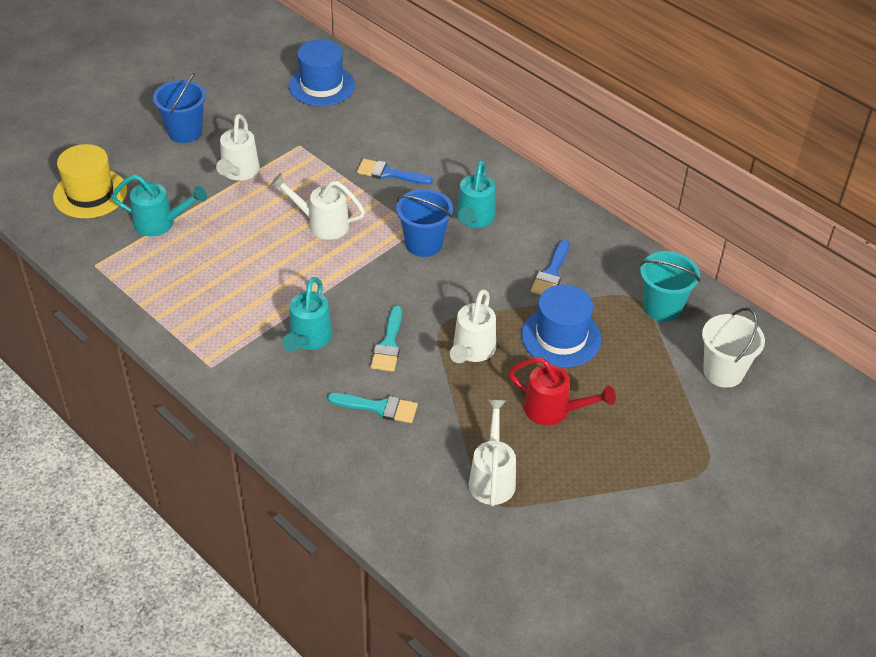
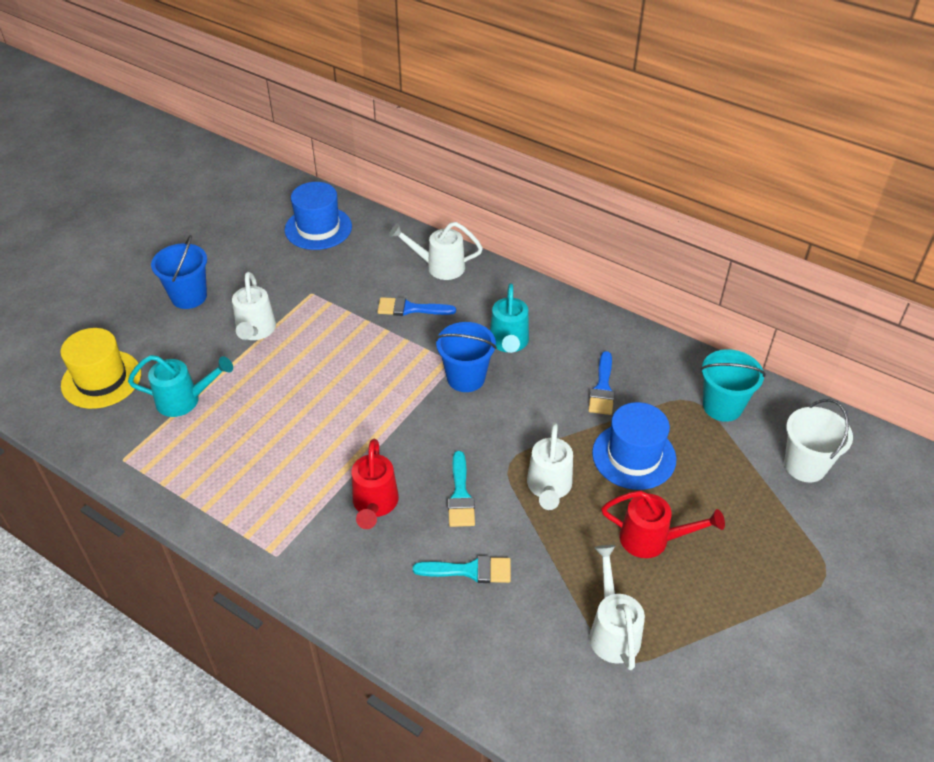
camera: 10 degrees left, 0 degrees up
(308, 339) = (374, 505): turquoise watering can -> red watering can
(322, 224) = (356, 373): white watering can -> white watering can (439, 267)

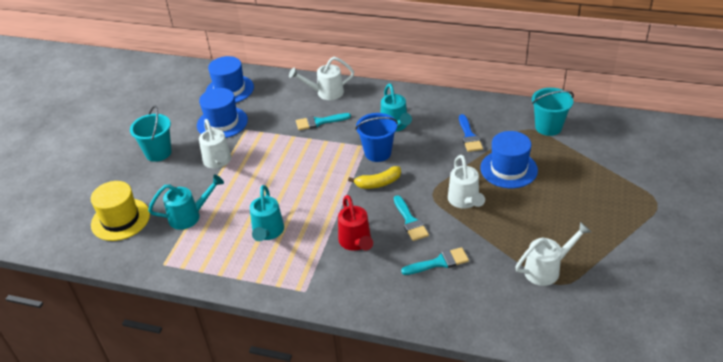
camera: 15 degrees left, 5 degrees down
(189, 296) = (158, 153): blue bucket -> turquoise bucket
(269, 454) = (267, 232): none -> turquoise watering can
(286, 275) = (222, 122): none -> blue hat
(410, 309) = (319, 122): blue brush -> turquoise brush
(445, 424) = (378, 183): none -> yellow banana
(613, 630) = (547, 269): white watering can -> white watering can turned 90 degrees clockwise
(652, 539) = (544, 212): red watering can -> none
(805, 465) = (614, 146): white bucket -> none

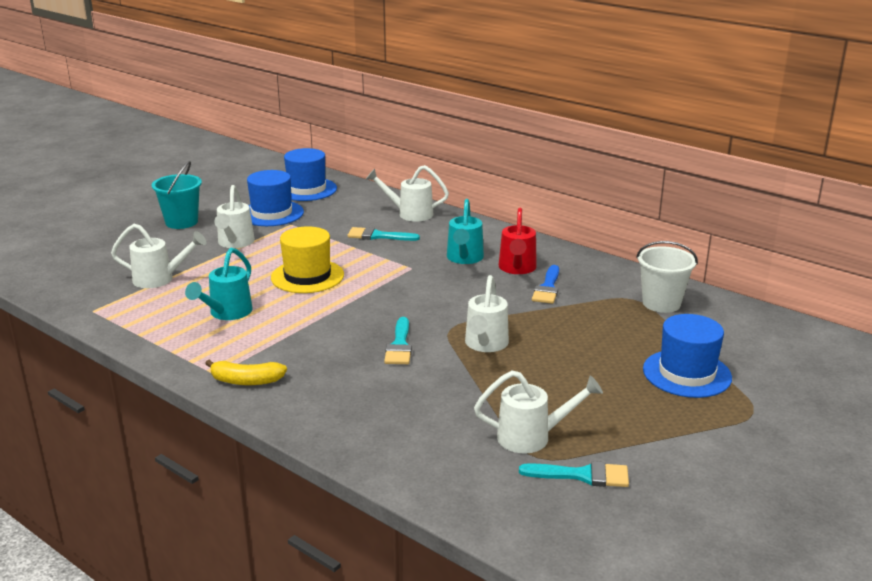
camera: 20 degrees right, 15 degrees down
(120, 219) = (89, 264): yellow hat -> yellow hat (307, 276)
(189, 216) = (159, 279): turquoise watering can -> white watering can
(356, 242) = (317, 347): red watering can -> red watering can (517, 269)
(378, 153) = (420, 277): blue bucket -> none
(378, 183) = (394, 303): yellow banana -> yellow banana (246, 381)
(439, 262) = (398, 392): turquoise brush -> turquoise brush (582, 475)
(508, 169) = (571, 329): blue hat -> blue hat (687, 373)
(548, 127) = (661, 303): turquoise bucket -> white bucket

